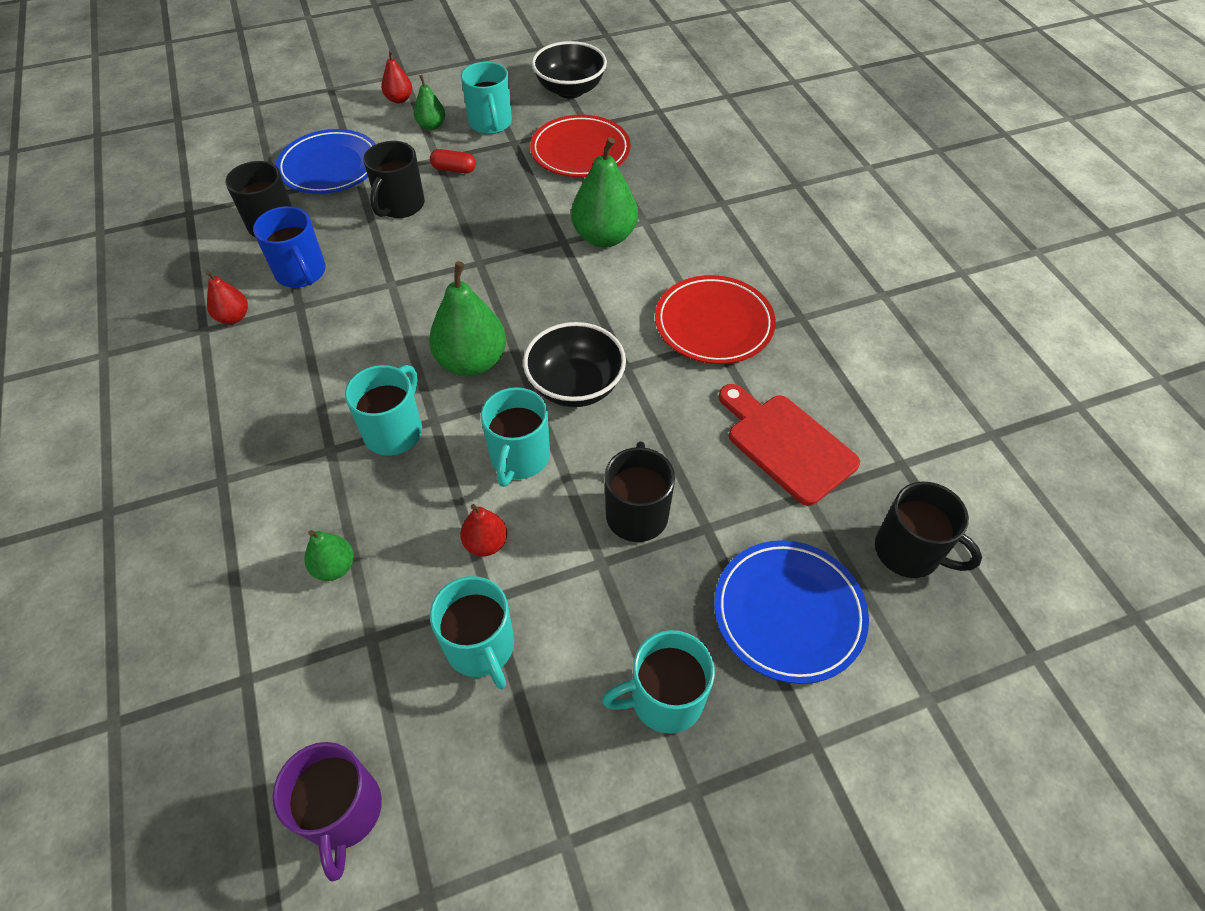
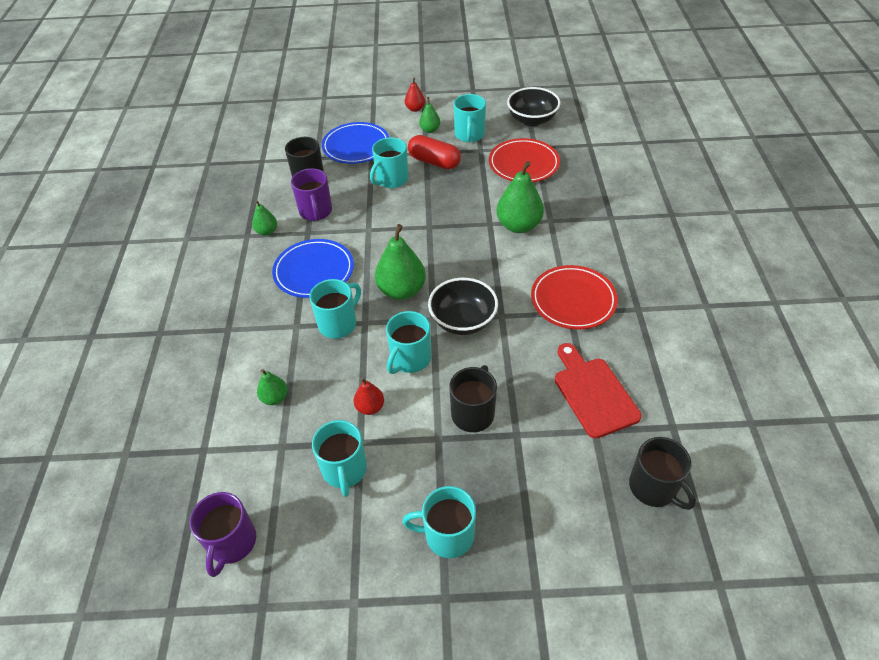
camera: 20 degrees right, 5 degrees down
(233, 317) = (267, 231): red pear -> green pear
(301, 273) = (316, 212): blue mug -> purple mug
(400, 205) = (391, 180): black mug -> turquoise mug
(454, 169) = (434, 162): red capsule -> red capsule, size x1.79
(788, 613) = (551, 504): blue plate -> blue plate (314, 271)

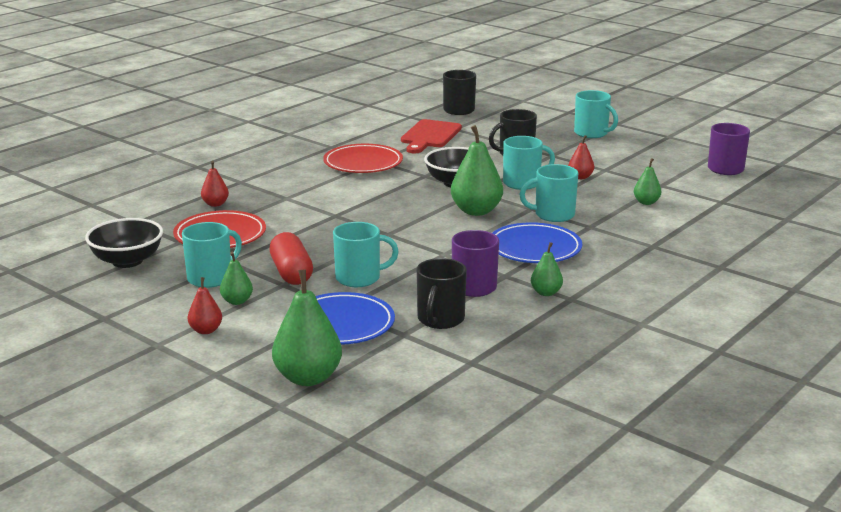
camera: 140 degrees left, 25 degrees down
(344, 470) = (627, 165): turquoise mug -> none
(518, 226) = (316, 205): green pear -> green pear (308, 378)
(579, 186) = (215, 204): none -> red pear

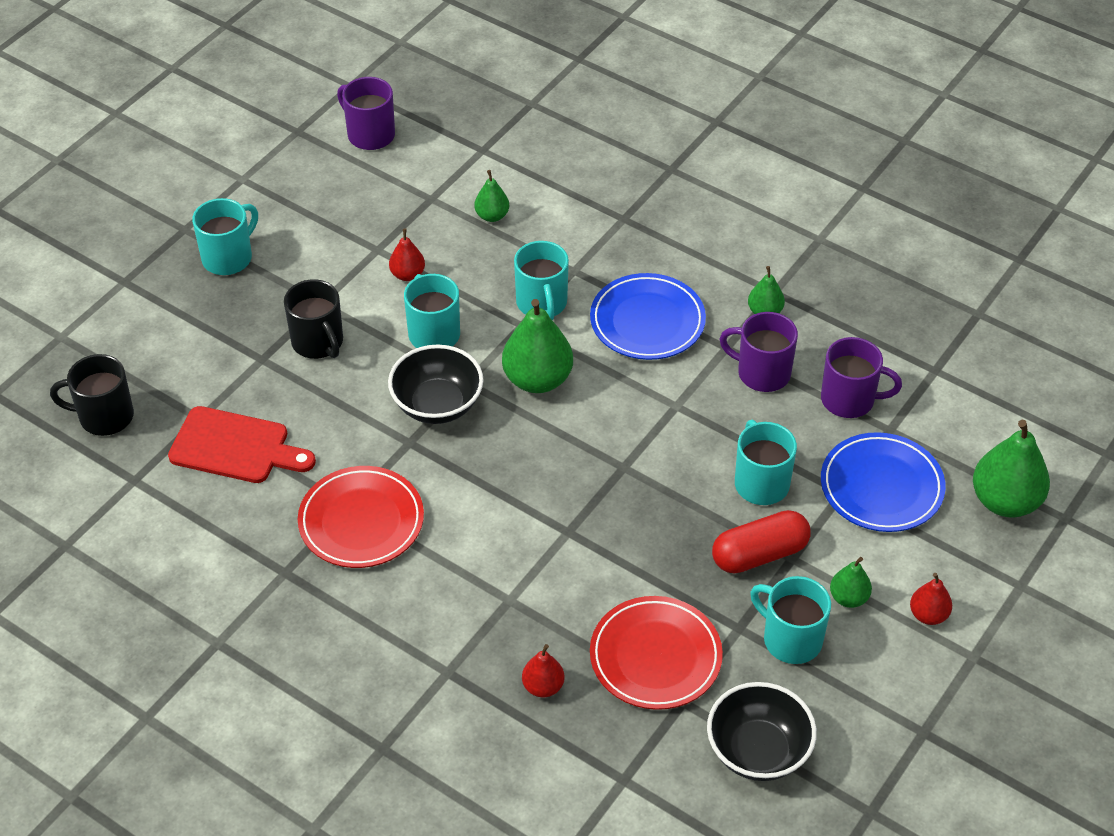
camera: 95 degrees left, 25 degrees up
(440, 319) = (849, 400): black mug -> purple mug

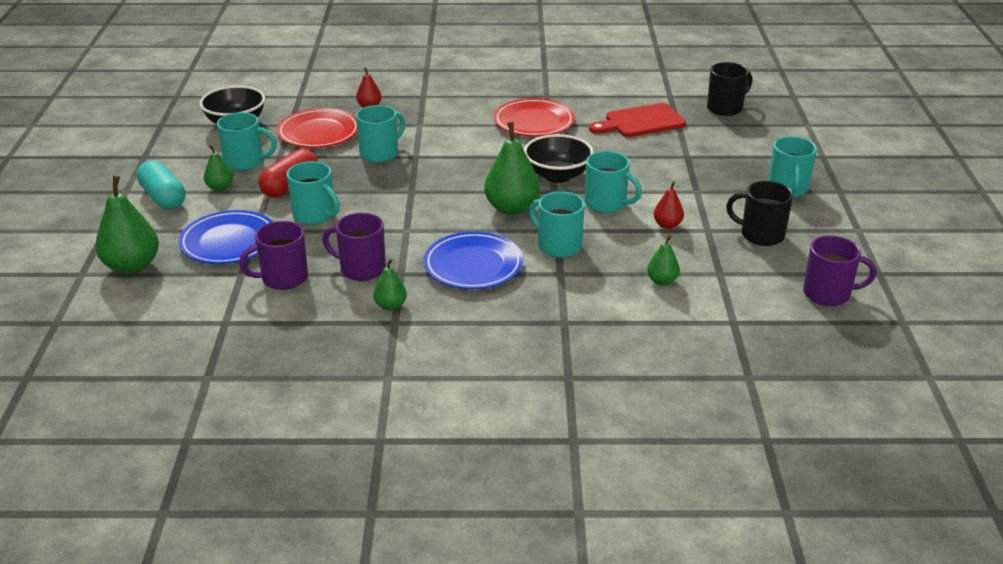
camera: 145 degrees right, 15 degrees down
(318, 342) = (667, 174): black mug -> black mug (760, 235)
(607, 561) = (380, 153): none -> turquoise mug
(762, 373) = (361, 269): purple mug -> purple mug turned 150 degrees counterclockwise
(928, 615) = (163, 198): red pear -> turquoise capsule

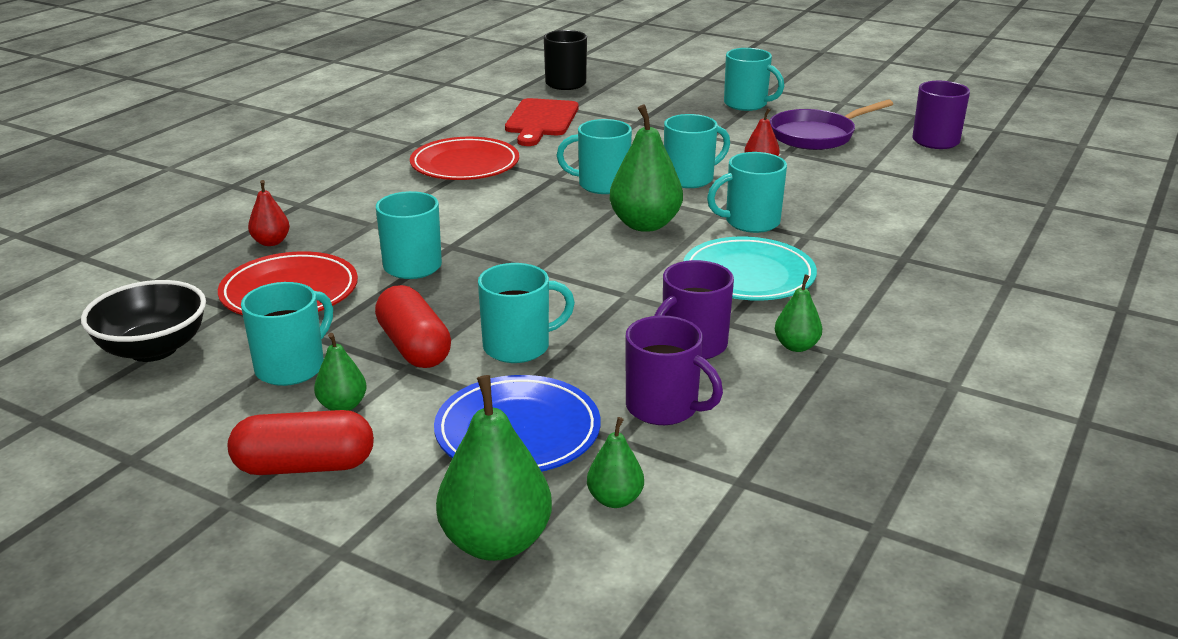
camera: 60 degrees left, 5 degrees down
(163, 198) = (305, 466): turquoise capsule -> red capsule
(283, 278) = (664, 408): purple mug -> purple mug turned 60 degrees counterclockwise
(473, 265) = (748, 275): blue plate -> turquoise plate
(557, 175) = (602, 185): black bowl -> turquoise mug
(662, 281) = (862, 195): green pear -> green pear (615, 499)
(760, 235) = (816, 135): black mug -> purple pan

